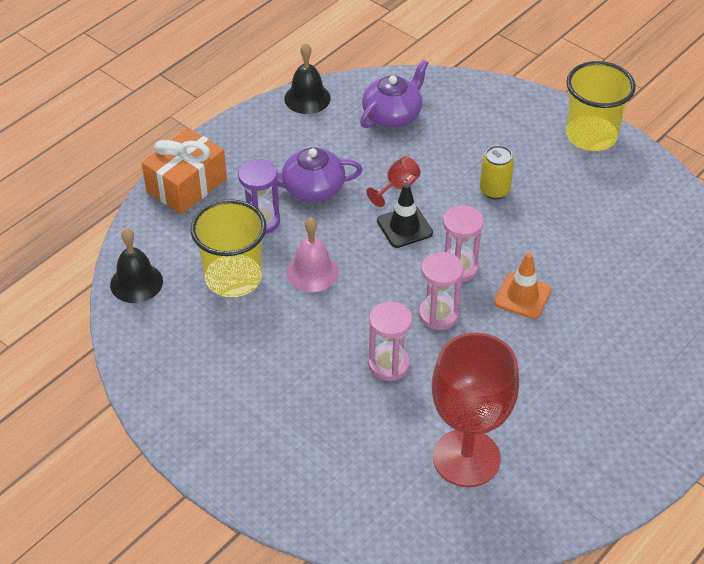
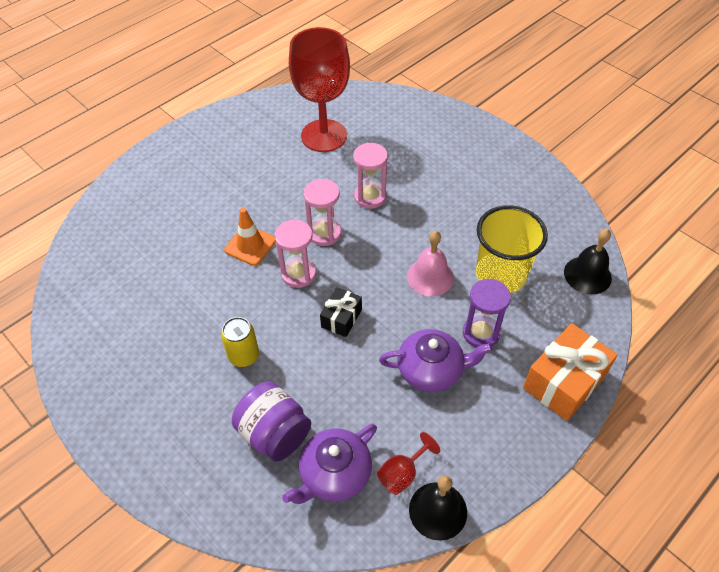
camera: 175 degrees left, 5 degrees up
(397, 187) = (342, 366): red goblet -> red goblet (402, 473)
(404, 227) = (341, 318): black traffic cone -> black gift
(449, 136) = (274, 433): none -> purple jar
(591, 135) = (115, 424): yellow cup -> none

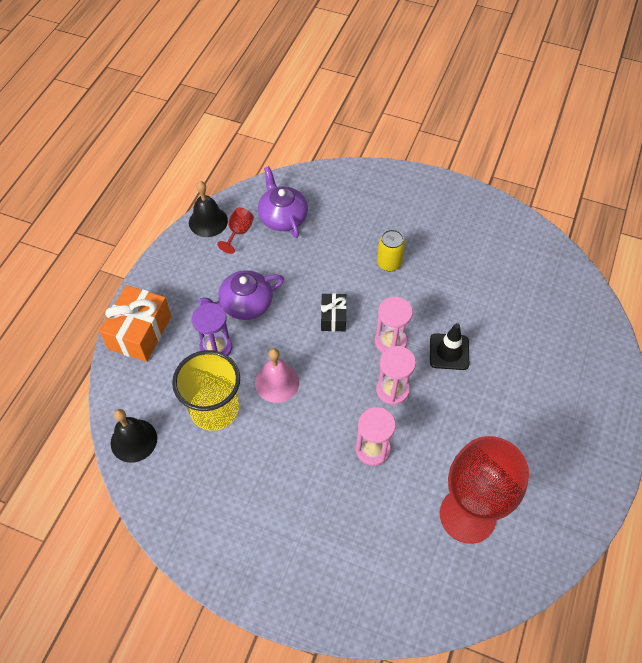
camera: 155 degrees right, 5 degrees up
(250, 245) = (449, 352): orange traffic cone -> black traffic cone
(274, 433) = (334, 225): purple jar -> none
(334, 474) = (282, 217): purple teapot -> purple teapot turned 45 degrees counterclockwise

